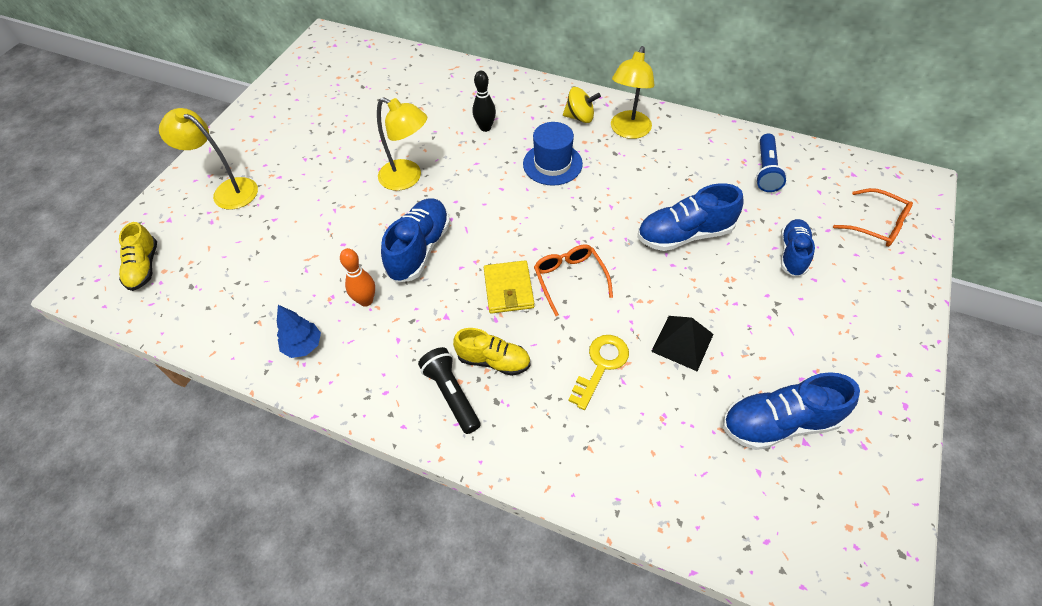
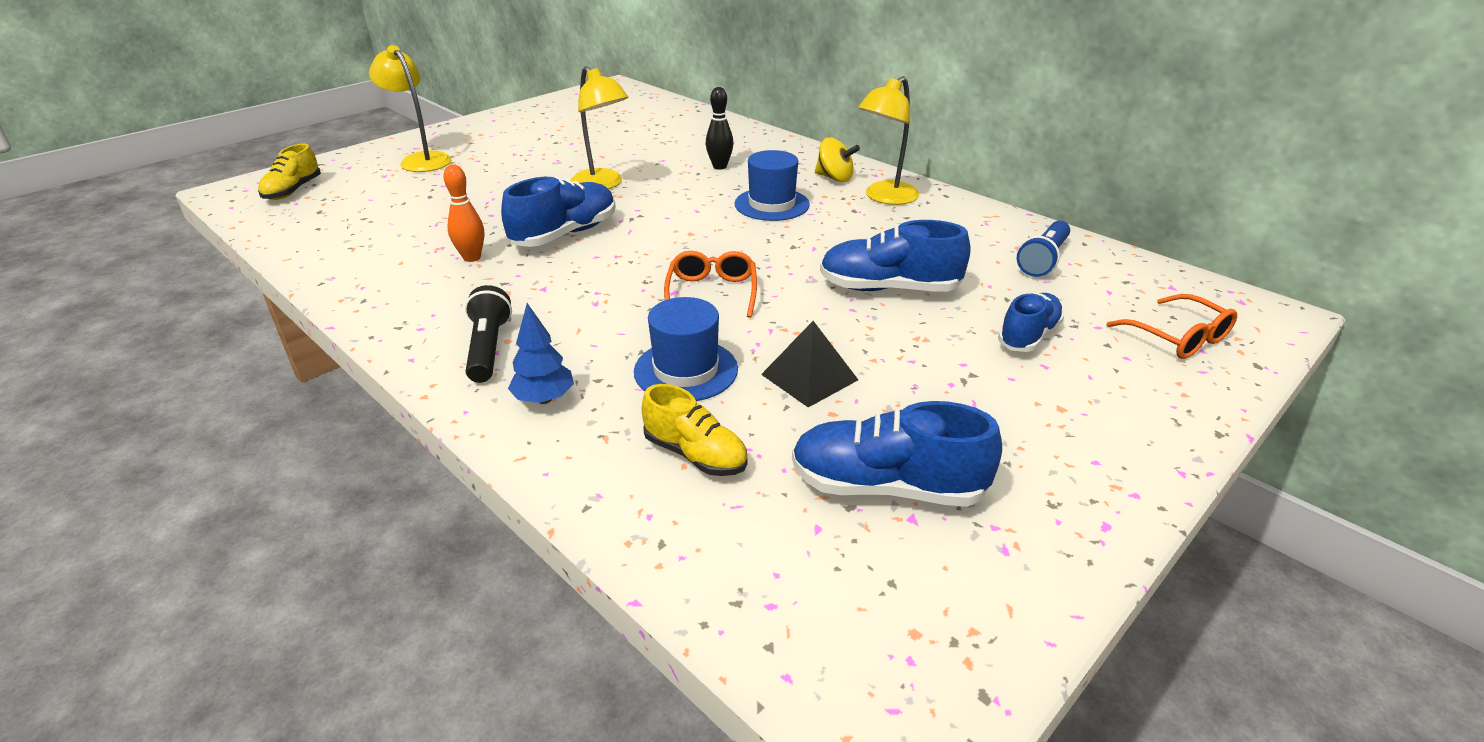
camera: 20 degrees right, 20 degrees down
(303, 346) = (376, 274): blue tree -> blue tree (544, 399)
(493, 360) = (562, 334): yellow shoe -> yellow shoe (695, 454)
(508, 289) = (633, 284): yellow wallet -> none
(601, 365) = (686, 370): yellow key -> blue hat

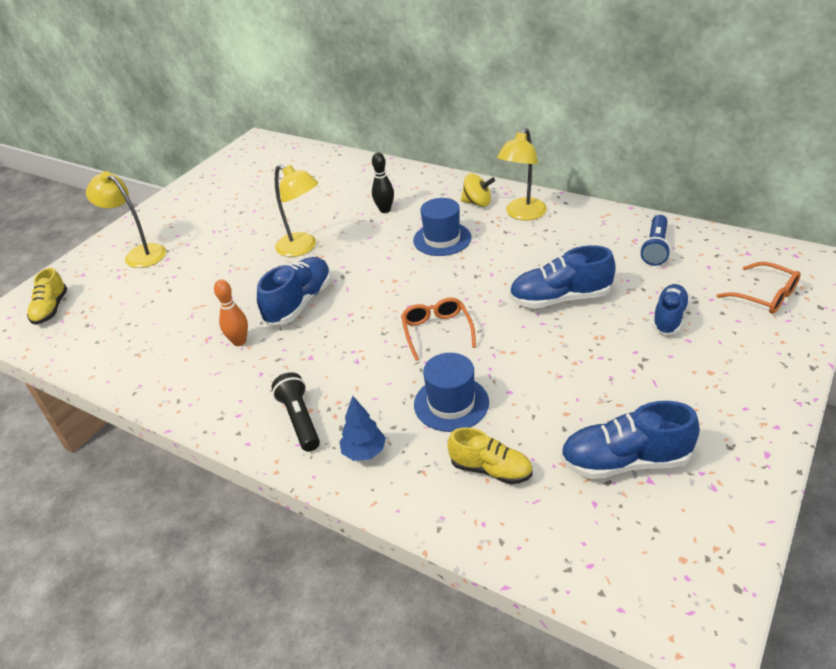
camera: 10 degrees left, 5 degrees up
(809, 377) = (538, 388): black pyramid -> none

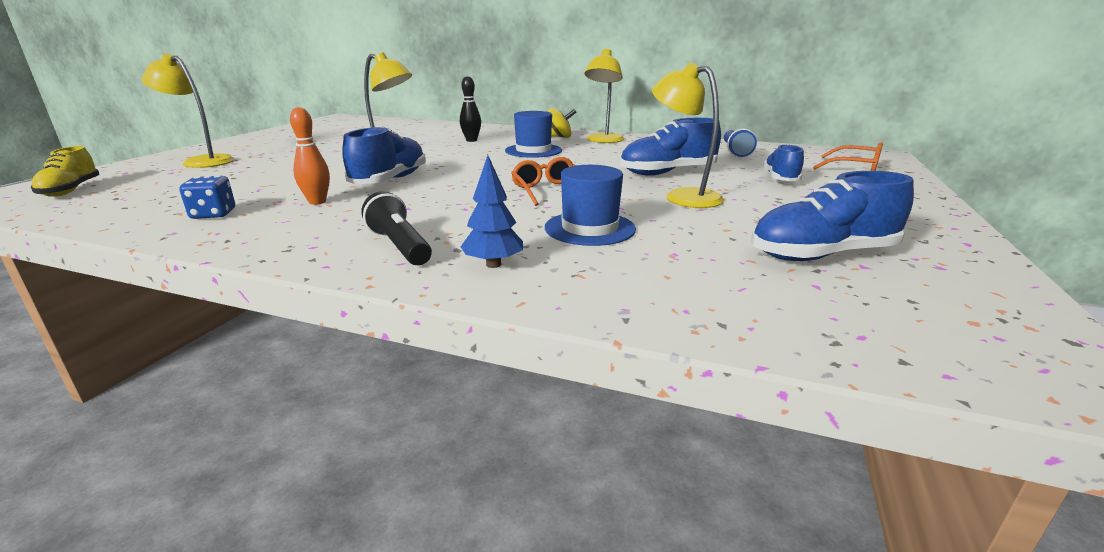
camera: 15 degrees left, 15 degrees down
(163, 358) = (213, 214): none -> blue dice
(491, 469) = (666, 268): yellow shoe -> none
(554, 350) = (683, 196): none -> yellow lamp

